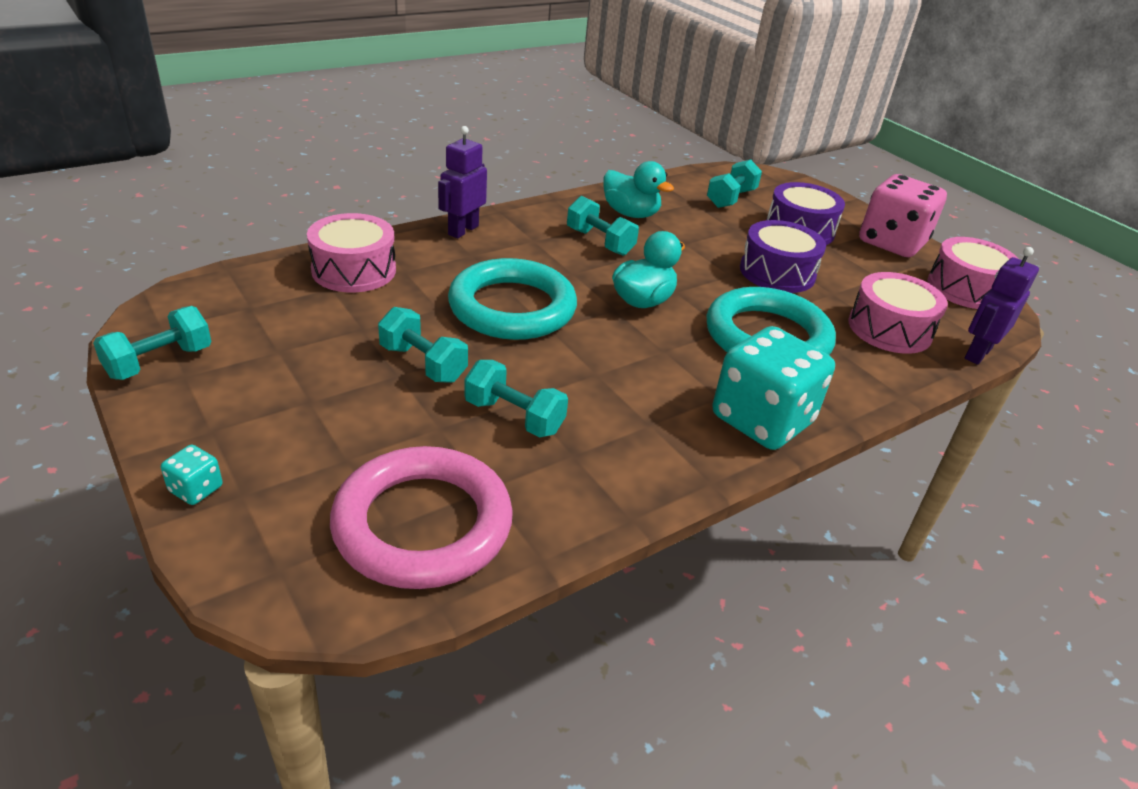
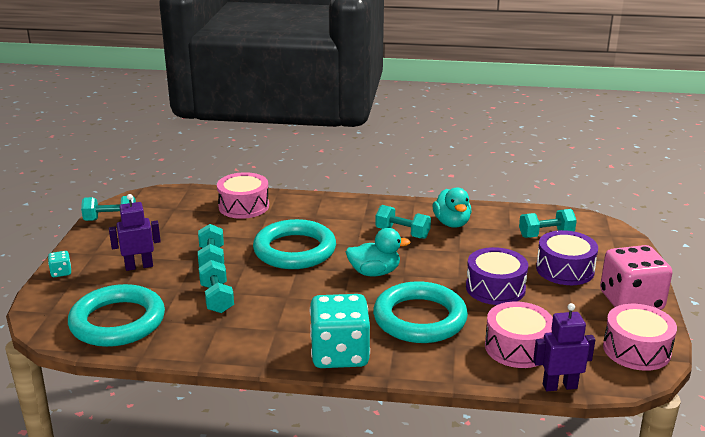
camera: 45 degrees right, 10 degrees down
(423, 524) = (117, 321): pink ring -> turquoise ring
(463, 230) = (330, 203): purple robot -> purple robot (139, 266)
(600, 242) = (402, 233): turquoise dumbbell -> turquoise dumbbell turned 60 degrees counterclockwise

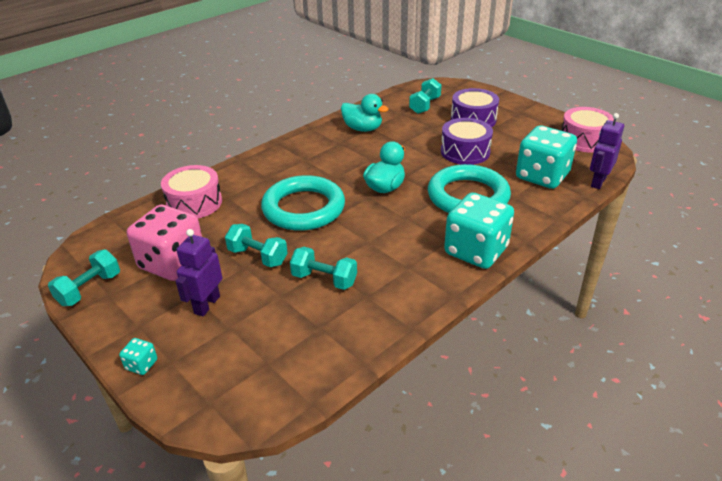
camera: 50 degrees left, 10 degrees up
(117, 321) = (287, 357): turquoise ring -> none
(402, 233) = (348, 152): turquoise dumbbell -> none
(517, 347) = (542, 176): pink drum -> turquoise dice
(631, 301) = (533, 117): pink dice -> pink dice (172, 263)

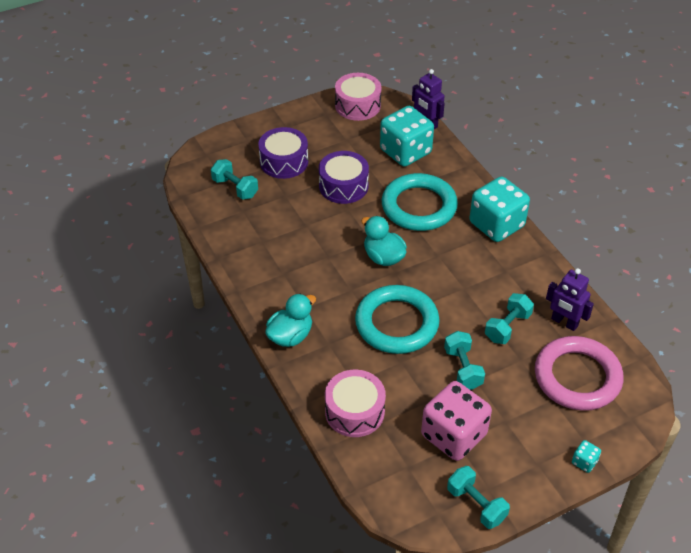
camera: 75 degrees left, 10 degrees up
(207, 305) = (520, 412): purple robot -> purple robot (564, 322)
(258, 256) = (463, 368): turquoise dumbbell -> turquoise dumbbell turned 60 degrees counterclockwise
(265, 345) = (577, 377): none -> pink ring
(363, 129) = (261, 248): turquoise duck -> turquoise duck (290, 336)

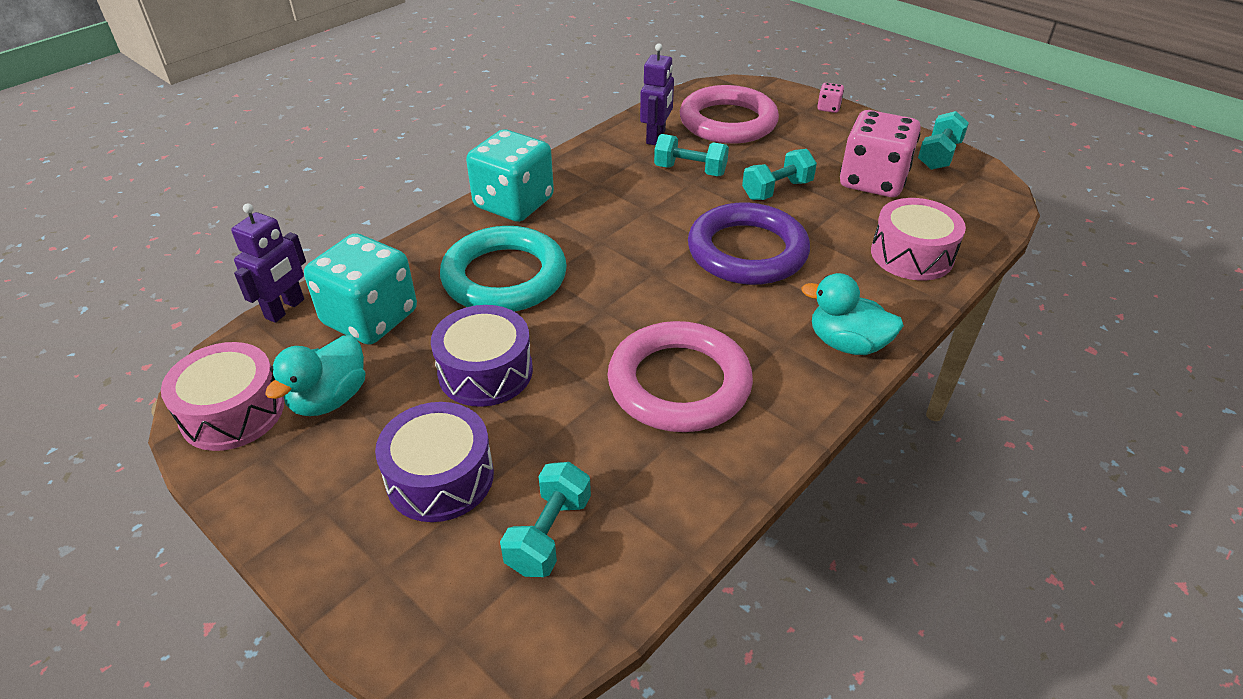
camera: 110 degrees left, 5 degrees down
(298, 254) = (679, 383): none -> pink ring
(383, 257) = (632, 289): turquoise duck -> turquoise duck (329, 399)
(396, 323) = (747, 251): turquoise ring -> purple ring
(584, 462) = (828, 108): turquoise dice -> pink dice

